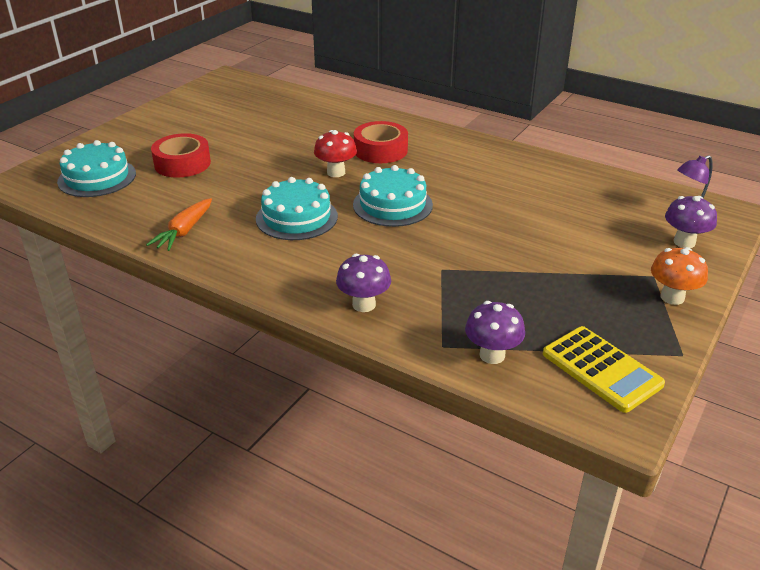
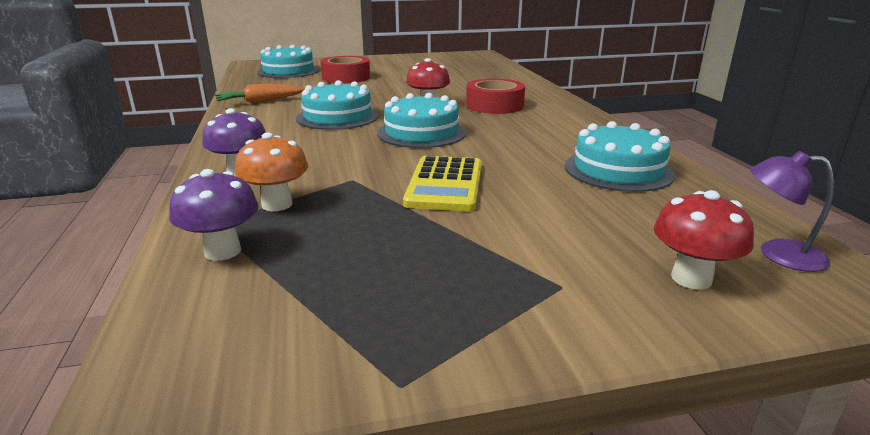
camera: 45 degrees right, 10 degrees down
(555, 183) = (618, 170): none -> turquoise cake
(601, 369) = (273, 328): yellow calculator -> yellow calculator (445, 184)
(672, 297) = (537, 319): orange mushroom -> orange mushroom (277, 204)
(684, 242) = (691, 278): purple mushroom -> red mushroom

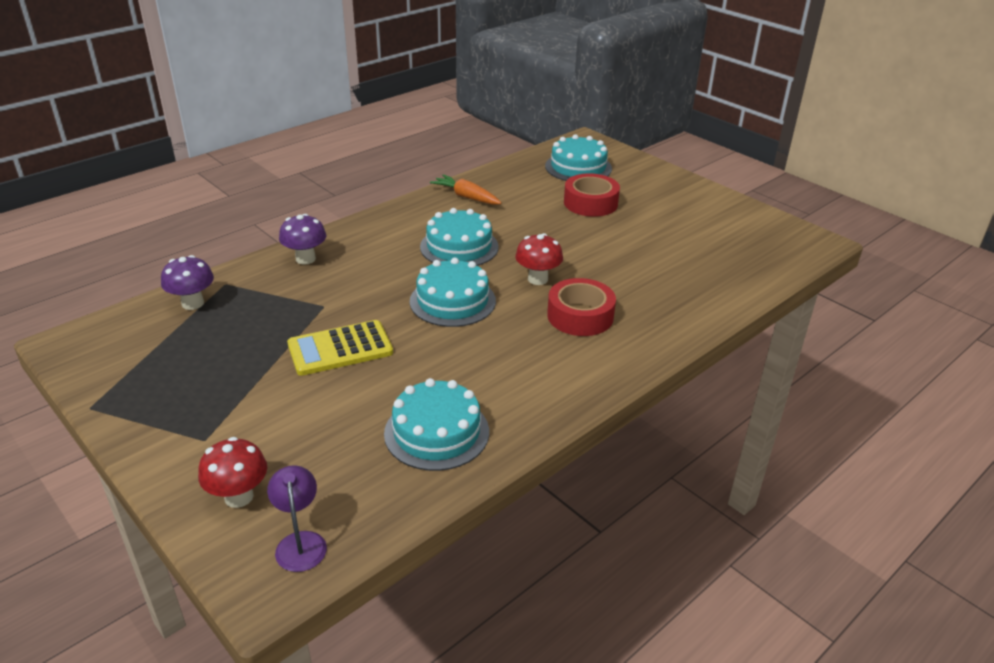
camera: 60 degrees right, 10 degrees up
(277, 204) = (263, 294): orange mushroom -> none

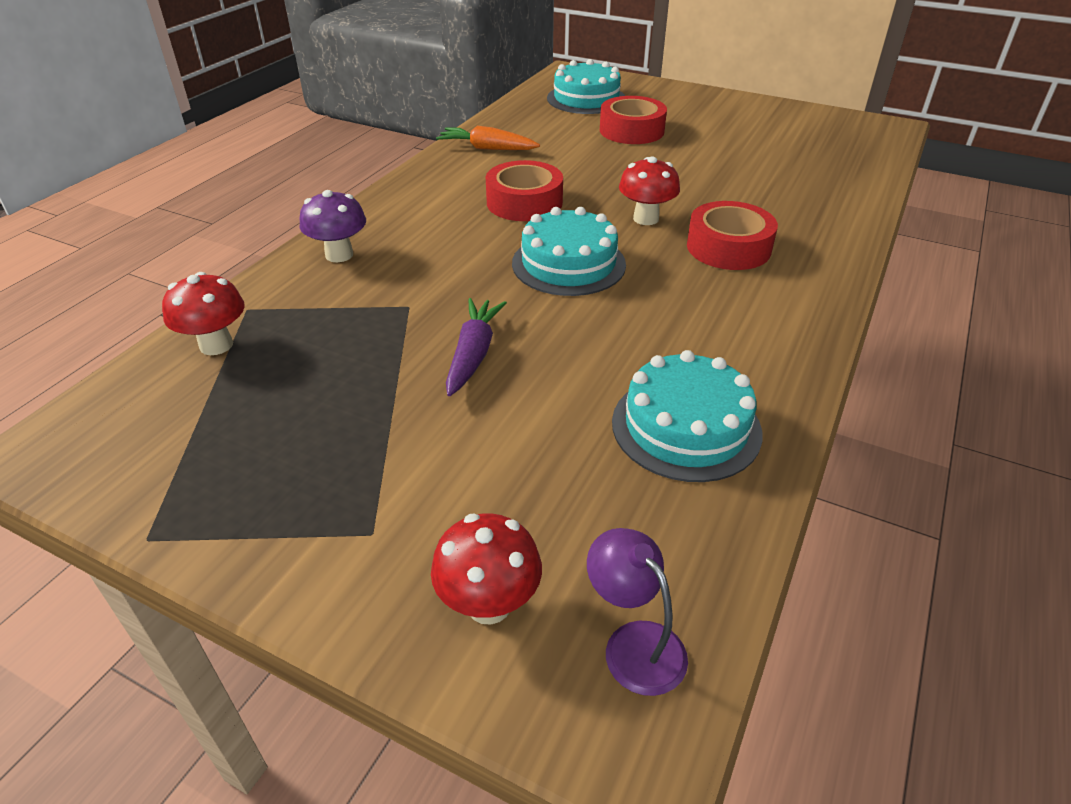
camera: 20 degrees left, 5 degrees up
(193, 303) = (216, 345): purple mushroom -> red mushroom
(340, 349) = (473, 354): yellow calculator -> purple carrot
(459, 247) = (524, 202): turquoise cake -> red tape

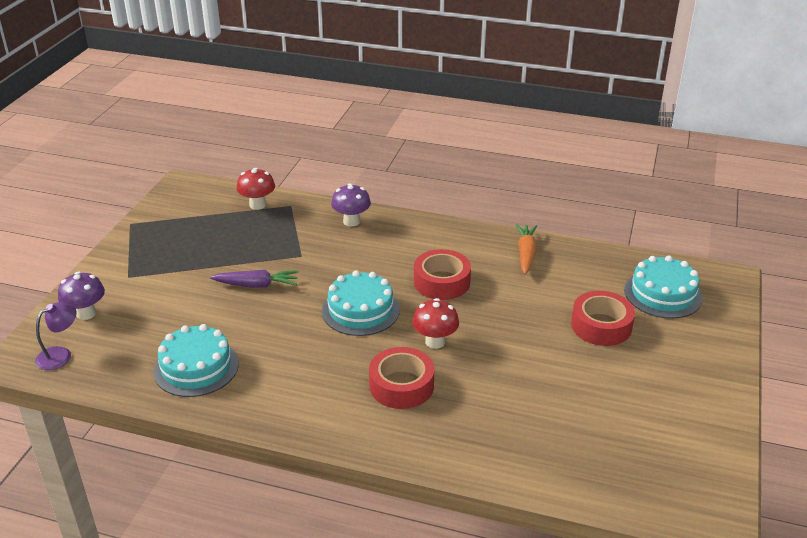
camera: 80 degrees right, 5 degrees down
(489, 604) = (86, 313): red mushroom -> purple mushroom

